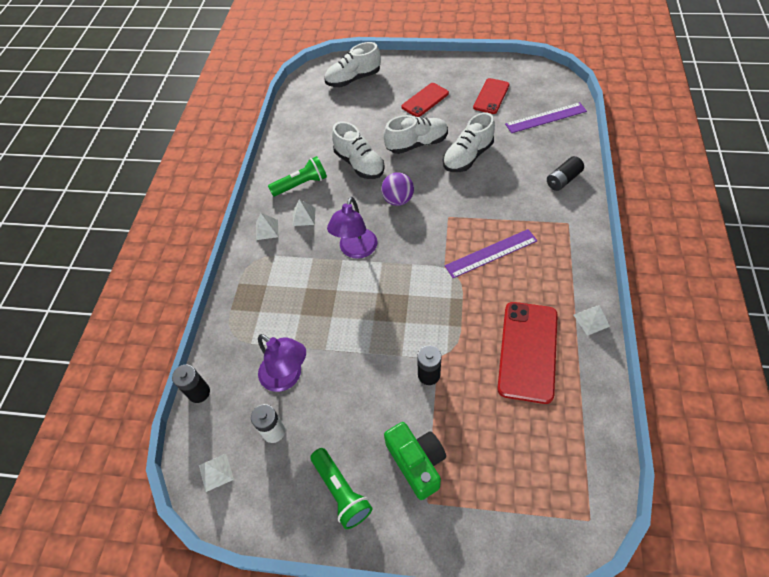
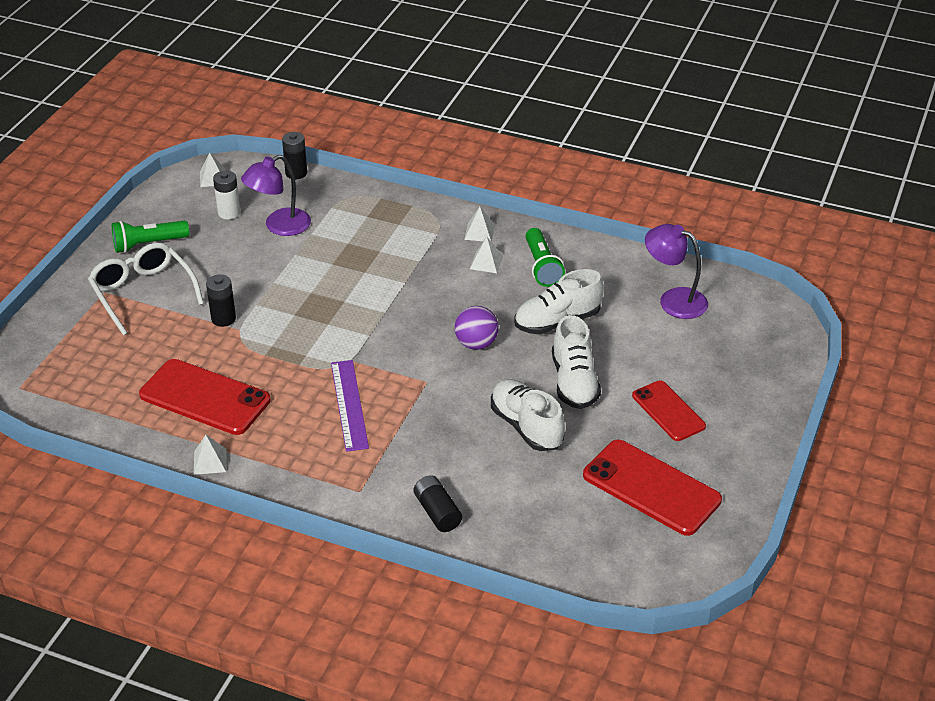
camera: 100 degrees right, 15 degrees down
(353, 79) = (746, 345): white shoe -> none
(356, 250) = (413, 295): purple lamp -> purple lamp (673, 300)
(417, 462) = (143, 293): green camera -> white glasses
(491, 96) = (651, 488): red phone -> red phone, size x1.59
(545, 118) = (575, 537): purple ruler -> none

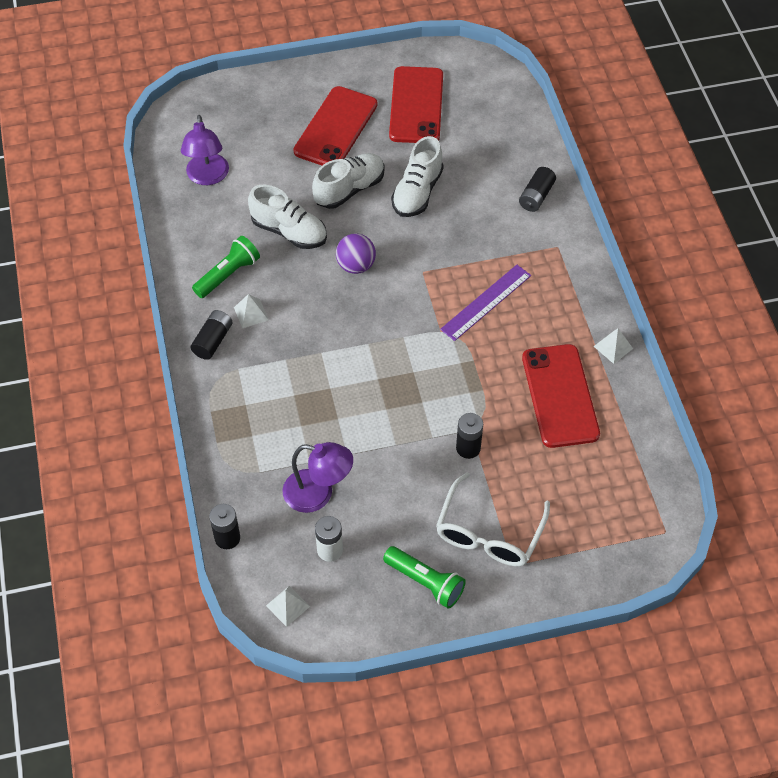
camera: 125 degrees left, 15 degrees up
(479, 232) = (213, 340): white pyramid -> black battery
(668, 411) = (336, 128): red phone -> red phone, size x1.59

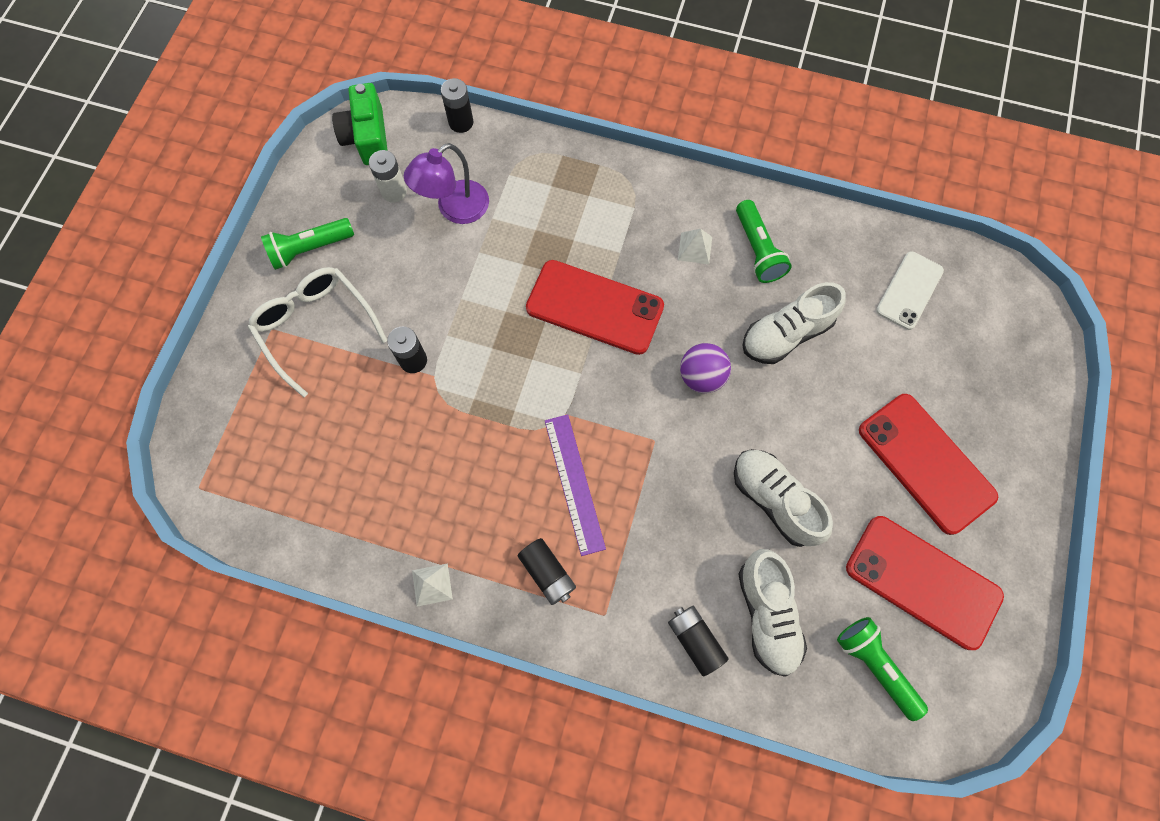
camera: 120 degrees right, 15 degrees up
(207, 177) = (909, 290): purple lamp -> white phone
(213, 340) = (680, 201): black battery -> black battery (547, 573)
(287, 606) = (367, 137): white pyramid -> green camera
(349, 189) = (817, 427): white shoe -> white shoe (767, 614)
(484, 110) = (875, 665): none -> green flashlight
(559, 396) = (411, 486): red phone -> red phone (595, 307)

